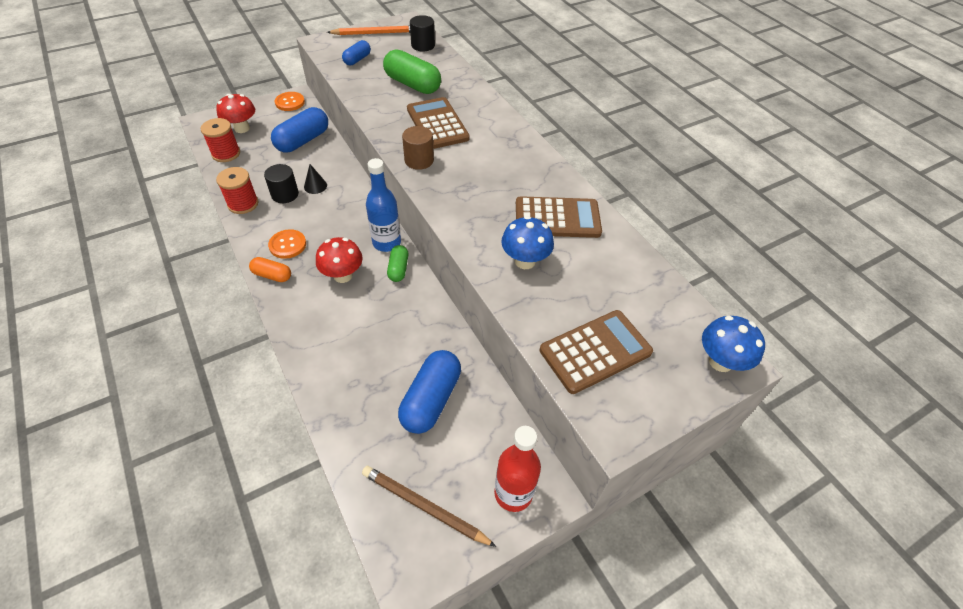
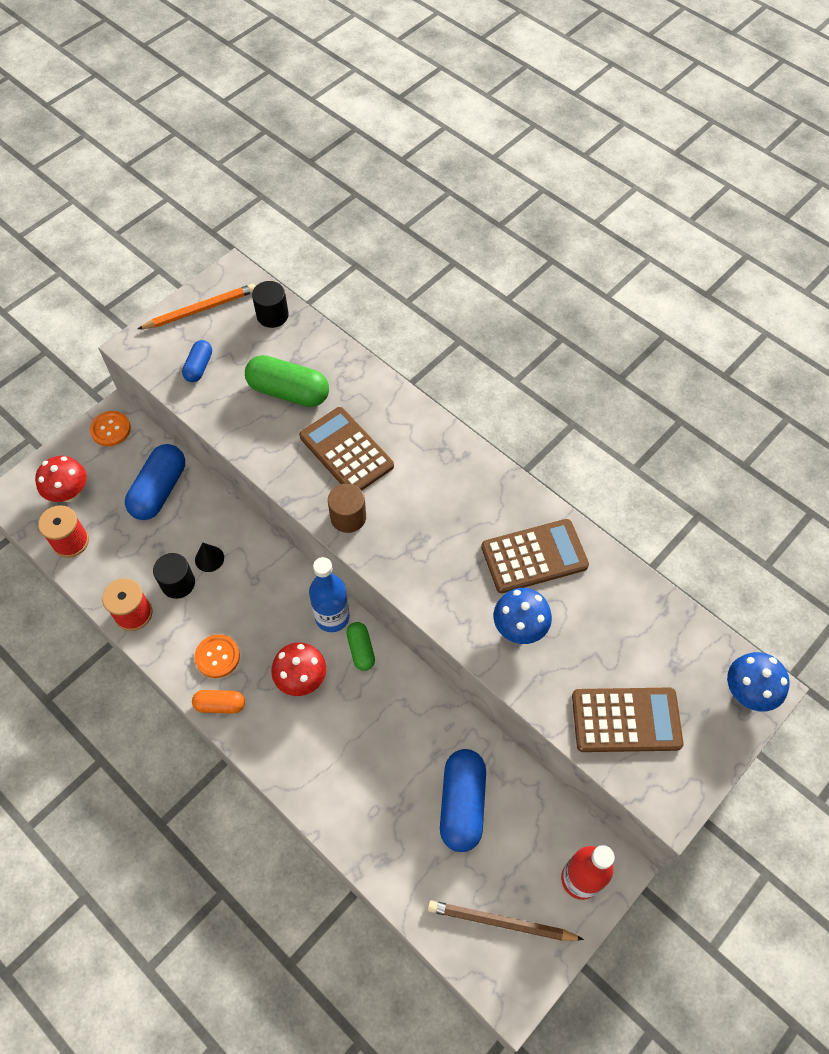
camera: 15 degrees left, 10 degrees up
(595, 351) = (626, 720): brown calculator -> brown calculator turned 45 degrees clockwise

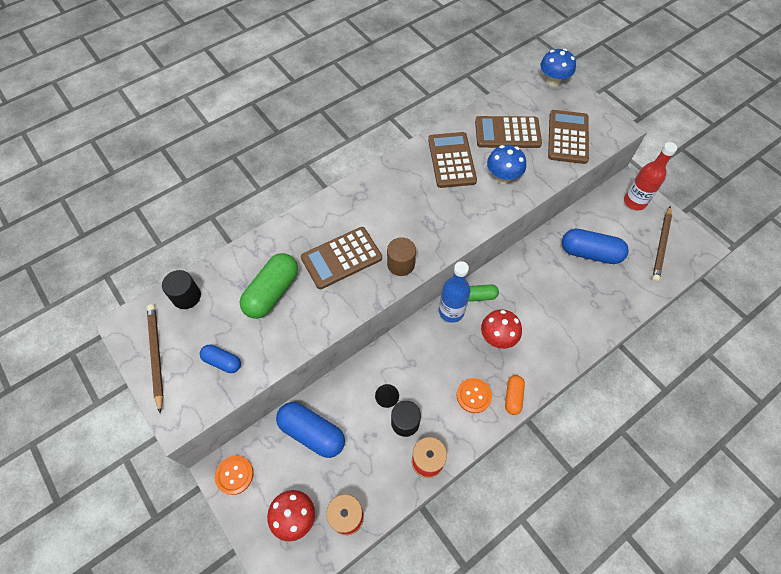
camera: 80 degrees left, 0 degrees up
(200, 310) = (156, 356): orange pencil -> brown pencil
(609, 628) = (507, 133): none -> brown calculator

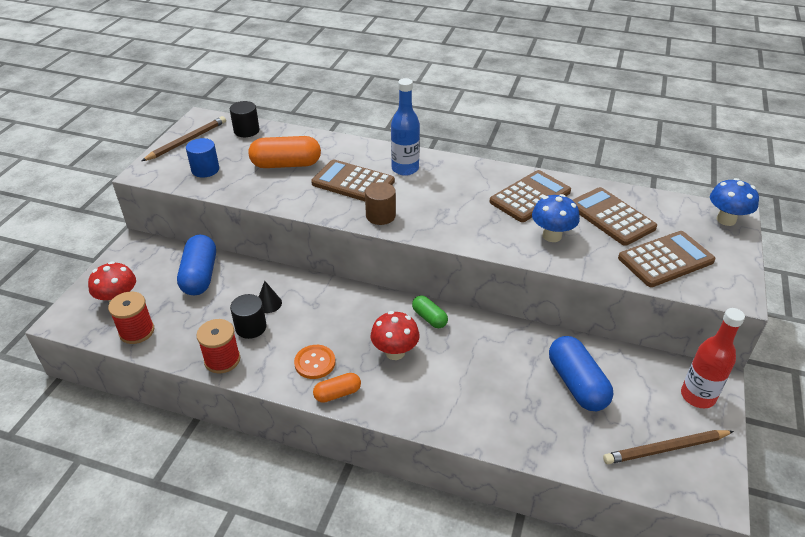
camera: 55 degrees right, 20 degrees down
(222, 362) = (205, 170): blue capsule -> blue cylinder
(234, 475) = (135, 252): orange button -> none
(272, 292) = (286, 164): green capsule -> orange capsule
(451, 311) = (393, 306): blue bottle -> blue bottle (405, 169)

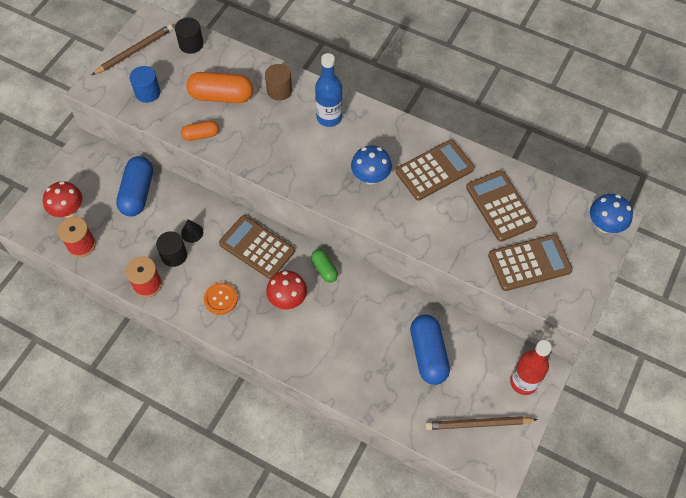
camera: 10 degrees right, 20 degrees up
(337, 393) = (234, 331): orange capsule -> orange capsule (201, 135)
(353, 183) = (278, 129): brown calculator -> brown calculator (257, 247)
(380, 216) = (294, 174): brown cylinder -> brown cylinder (279, 90)
(552, 236) = (439, 220): blue mushroom -> blue mushroom (370, 177)

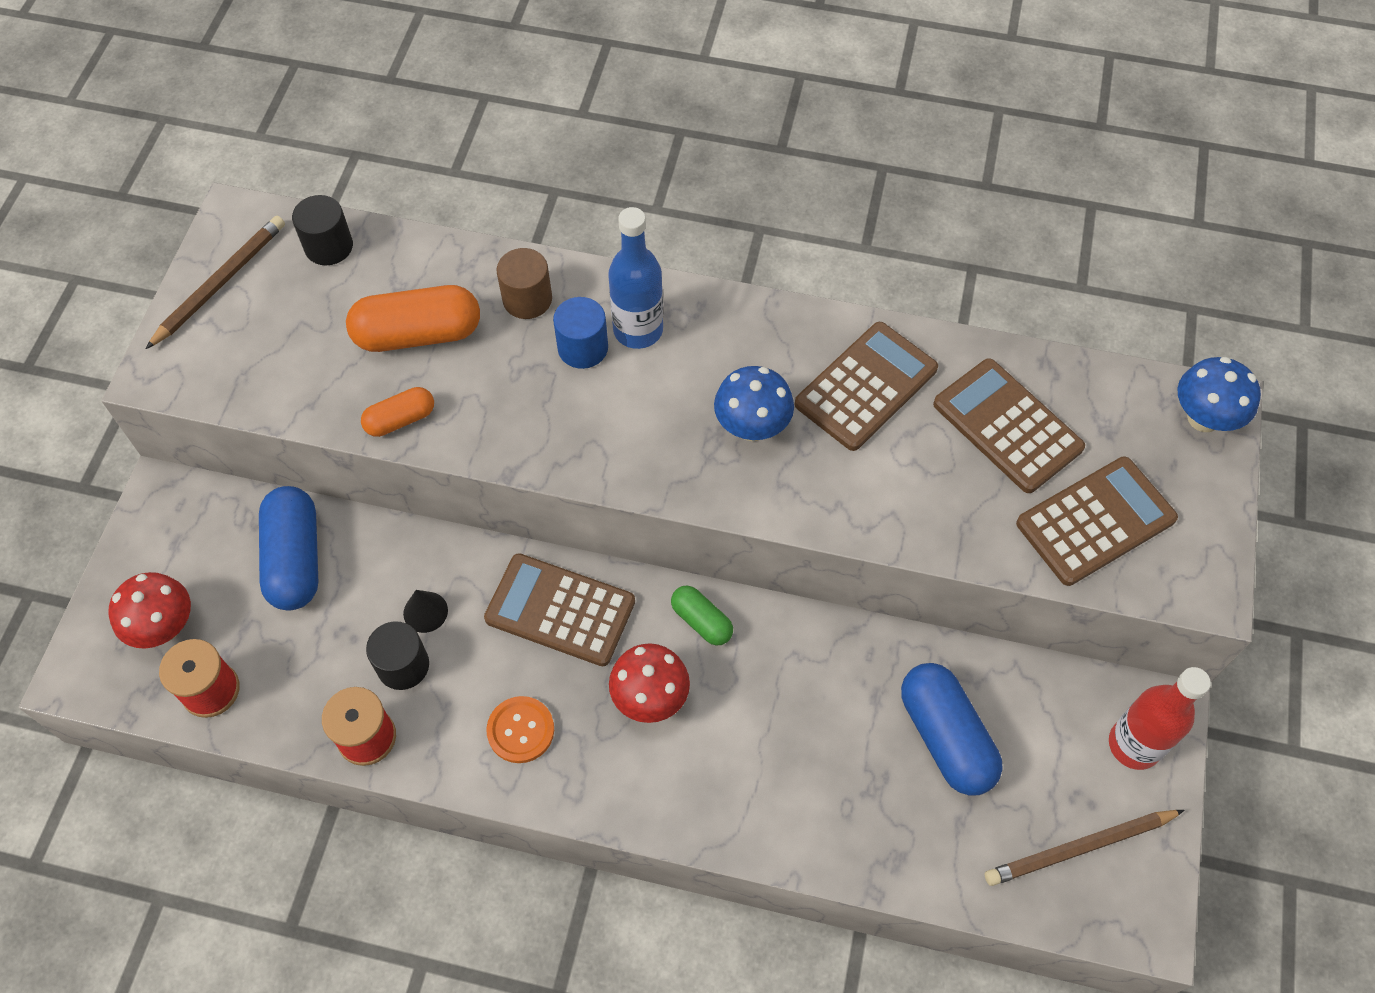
camera: 15 degrees left, 0 degrees up
(147, 92) = (270, 359): blue cylinder -> blue cylinder (583, 348)

